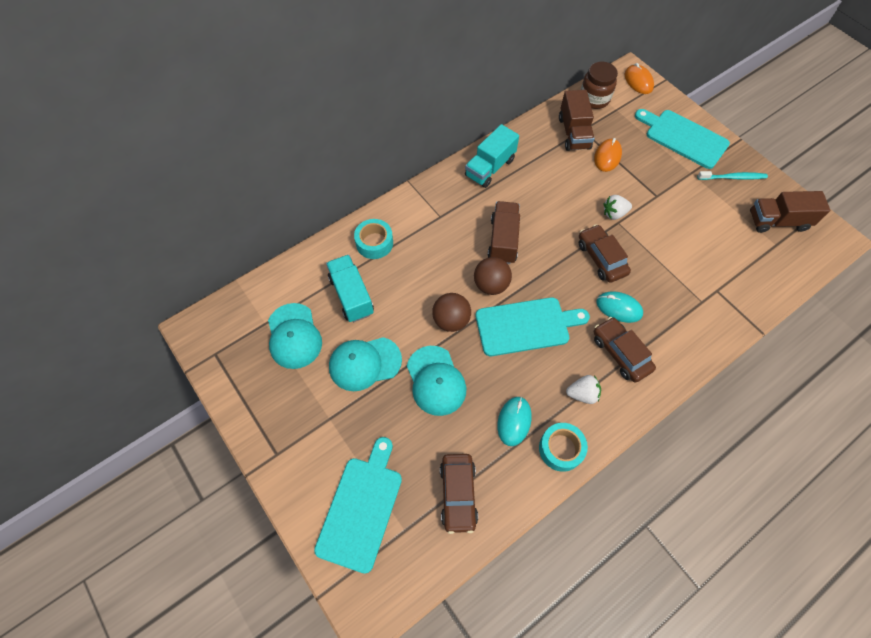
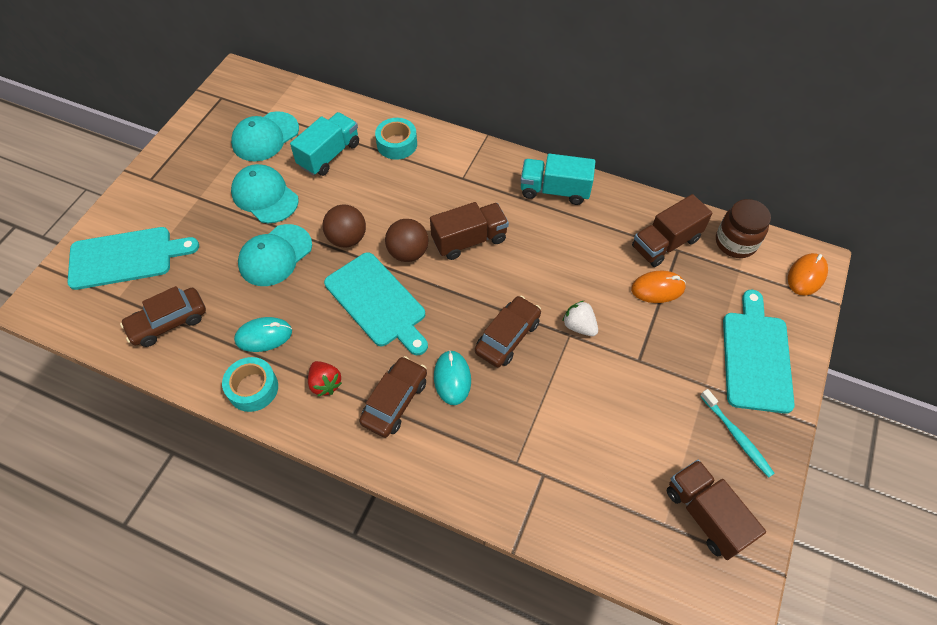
camera: 60 degrees right, 5 degrees down
(582, 394) = (325, 384): white strawberry -> red strawberry

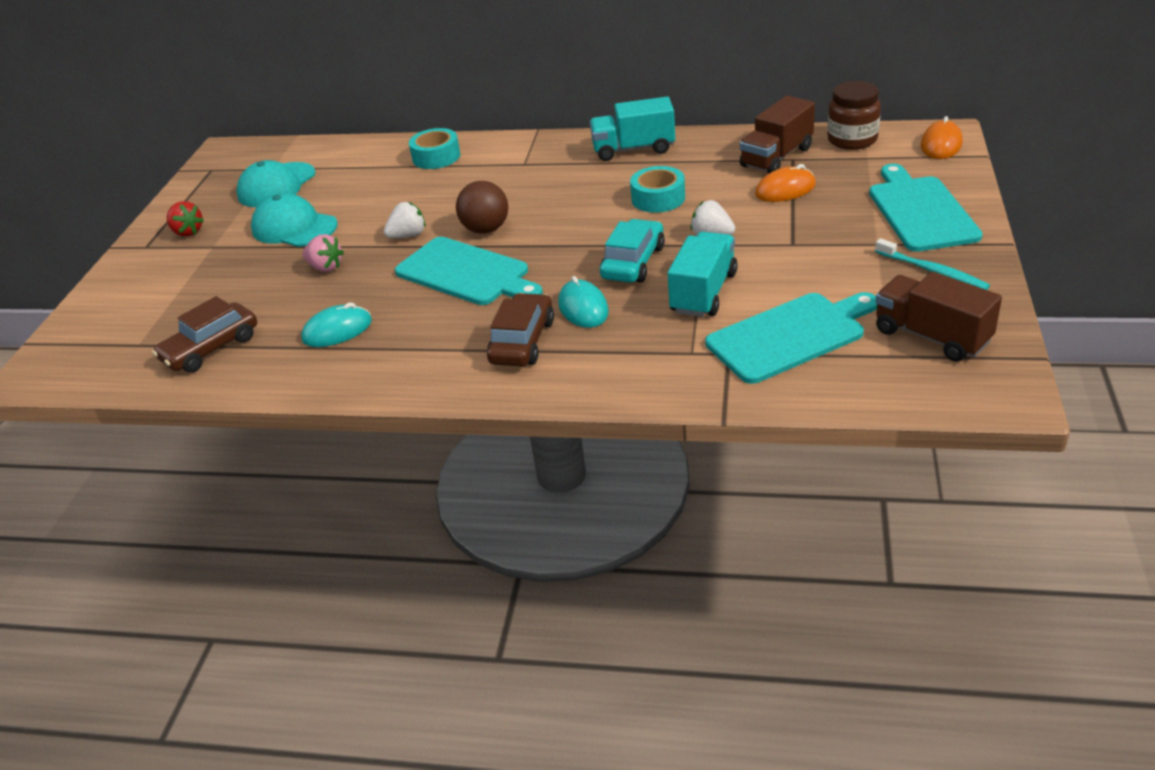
camera: 10 degrees left, 20 degrees down
(126, 258) = (137, 312): turquoise cutting board -> turquoise cutting board (790, 336)
(253, 388) = (341, 374): turquoise tape -> turquoise tape (658, 198)
(275, 255) = (325, 267): turquoise cap -> pink strawberry
(325, 384) = (430, 349): red strawberry -> red strawberry (188, 232)
(329, 155) = (359, 181): turquoise truck -> turquoise truck (703, 293)
(347, 238) = (408, 236): brown ball -> white strawberry
(469, 240) = (553, 204): brown truck -> none
(507, 337) = (633, 262): brown car -> turquoise car

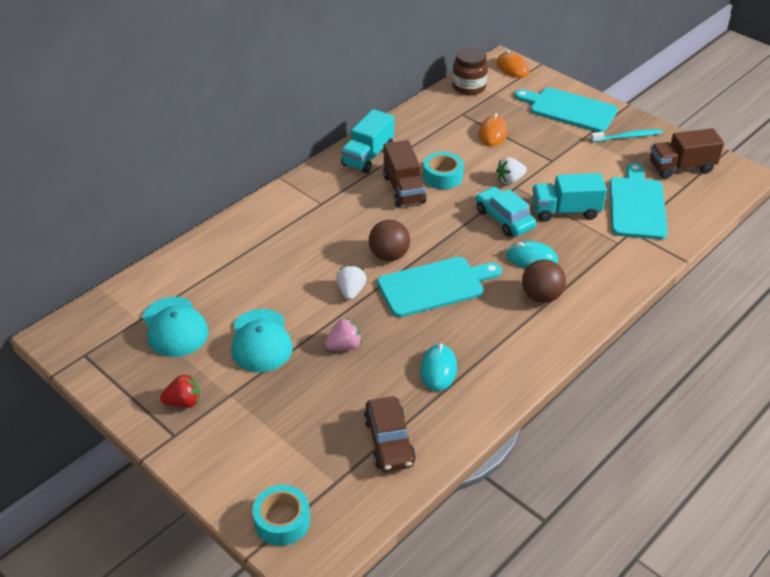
camera: 60 degrees left, 5 degrees up
(294, 227) = (261, 341): turquoise cap -> turquoise cap turned 75 degrees counterclockwise
(436, 157) = (251, 234): turquoise tape -> turquoise tape (282, 521)
(522, 341) = (541, 296): brown car -> brown ball
(703, 293) = (565, 211): turquoise truck -> turquoise truck turned 60 degrees counterclockwise
(776, 157) = (453, 117): brown truck -> brown truck (403, 189)

